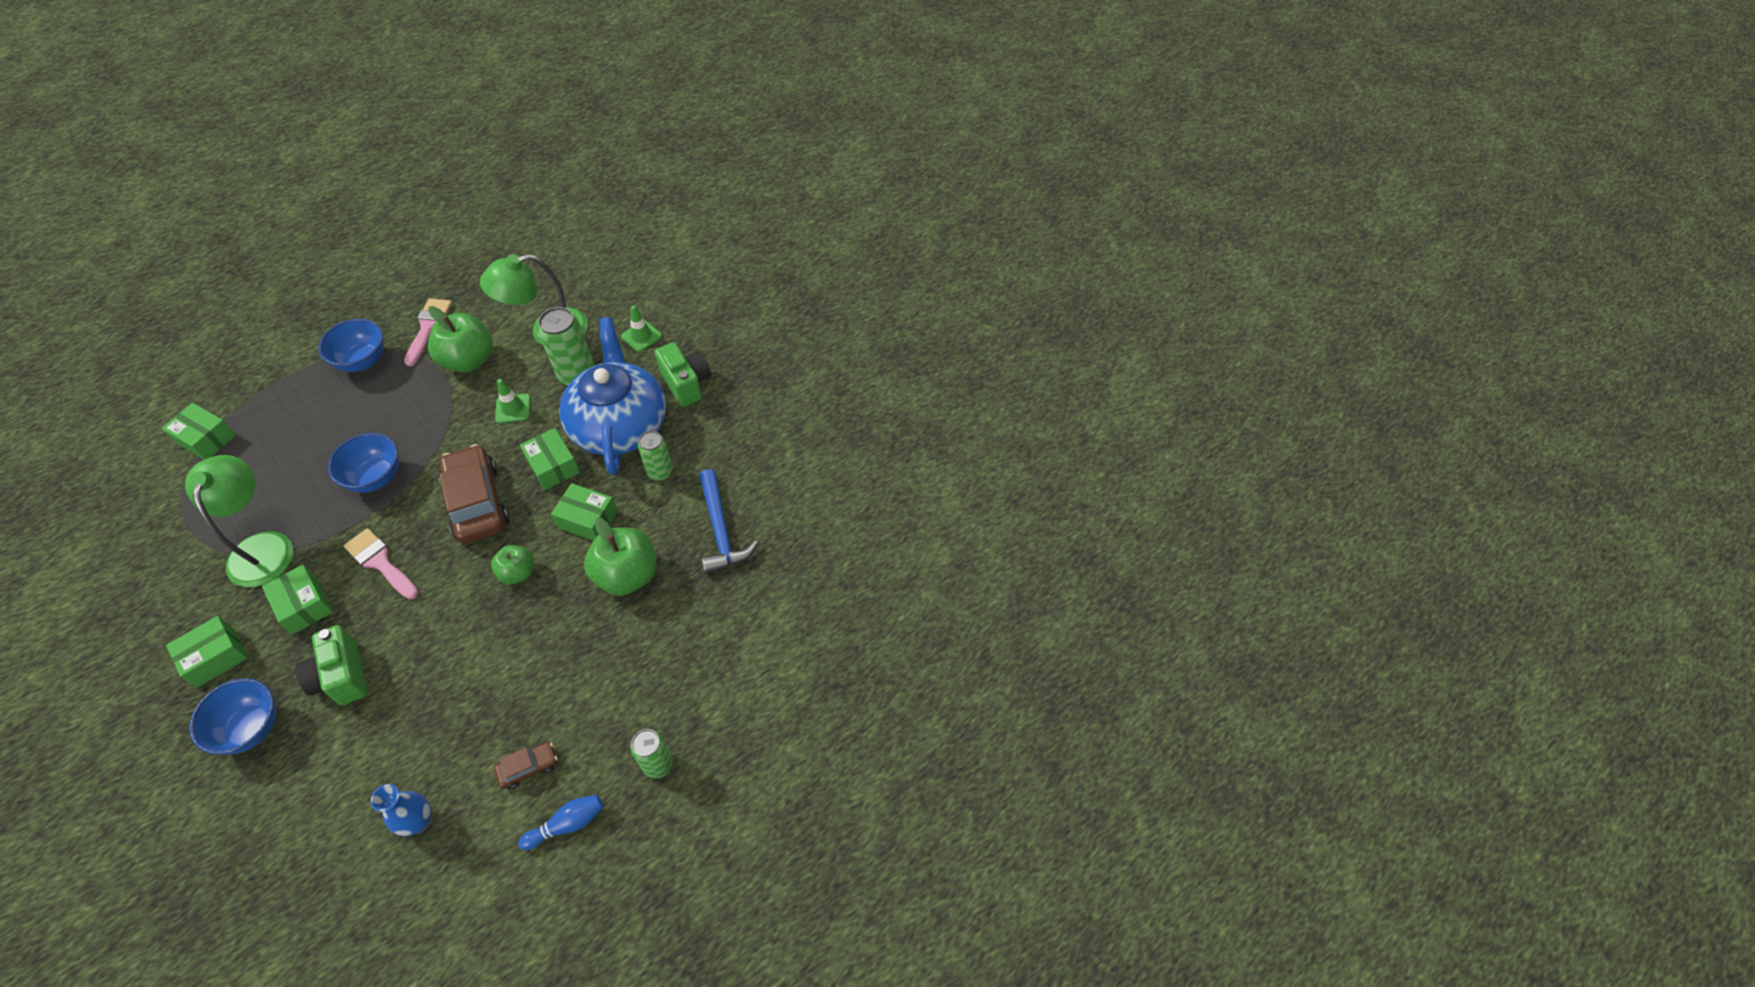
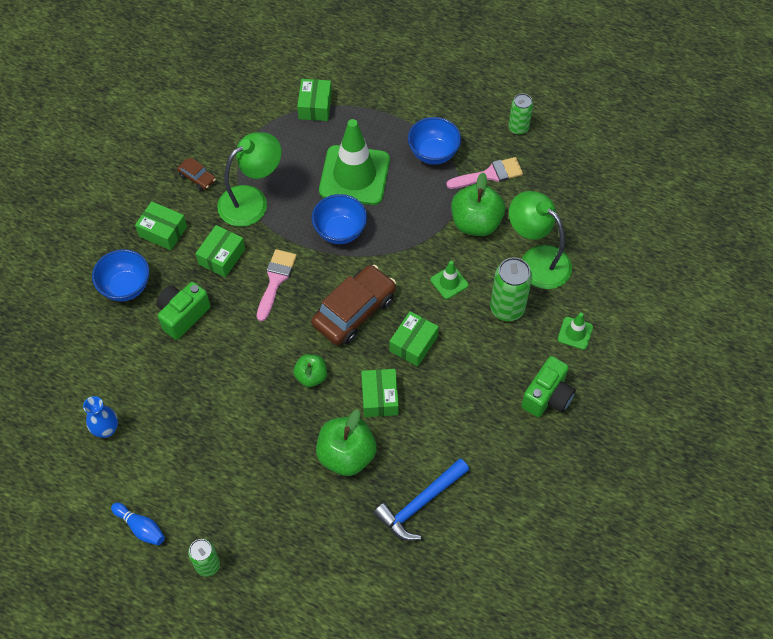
camera: 65 degrees right, 5 degrees up
(324, 438) = (354, 175): none -> green traffic cone
(528, 768) = (169, 477): brown car -> brown car (197, 178)
(620, 424) = (478, 369): blue teapot -> none
(660, 472) = (450, 426): green can -> green can (518, 128)

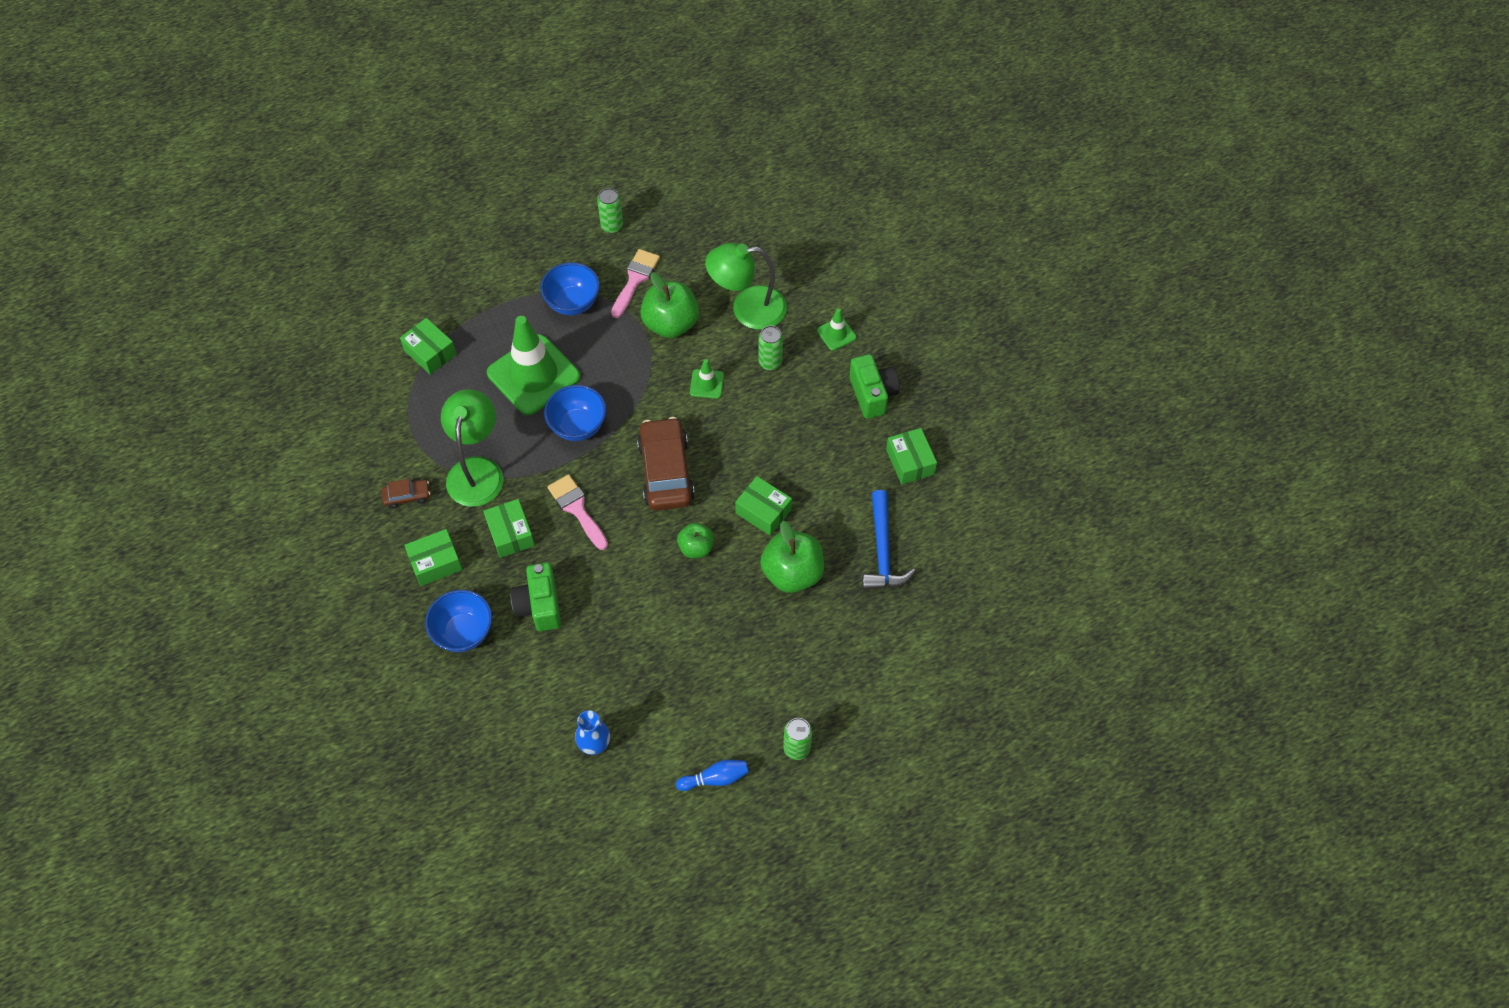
camera: 50 degrees left, 0 degrees up
(413, 344) = (738, 451): green box -> green box (910, 462)
(507, 308) = (770, 362): green can -> green can, size x0.64

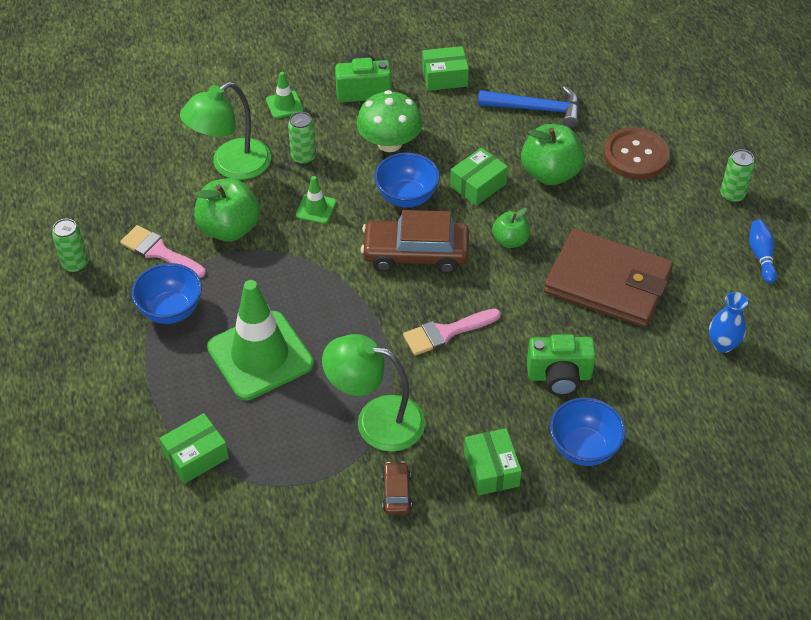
camera: 80 degrees left, 10 degrees down
(510, 534) = (466, 395): green box -> none
(578, 426) = (340, 322): blue bowl -> blue bowl (406, 197)
(657, 637) = (608, 282): none -> brown wallet
(747, 309) = (231, 165): green lamp -> green lamp turned 45 degrees clockwise
(804, 428) = (389, 143): none -> green mushroom
(835, 650) = (635, 155): none -> brown button

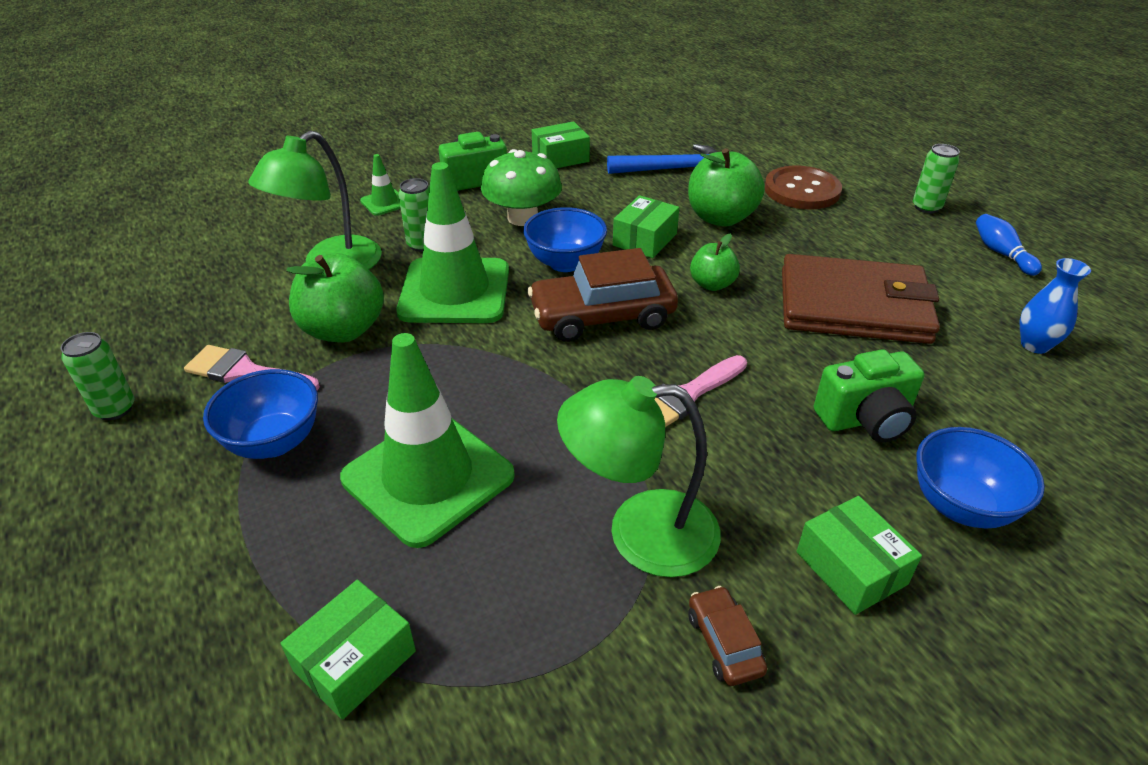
camera: 15 degrees left, 10 degrees down
(316, 209) = (455, 291): green traffic cone -> green traffic cone, size x2.28

